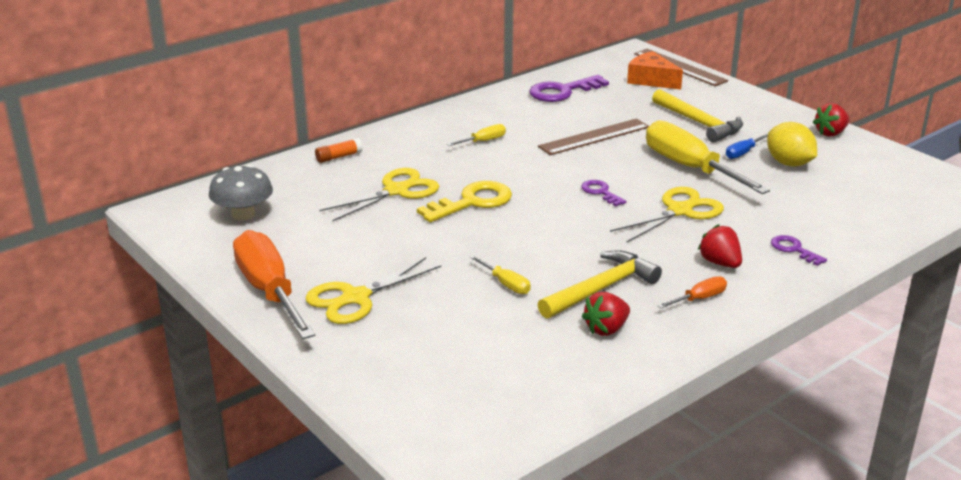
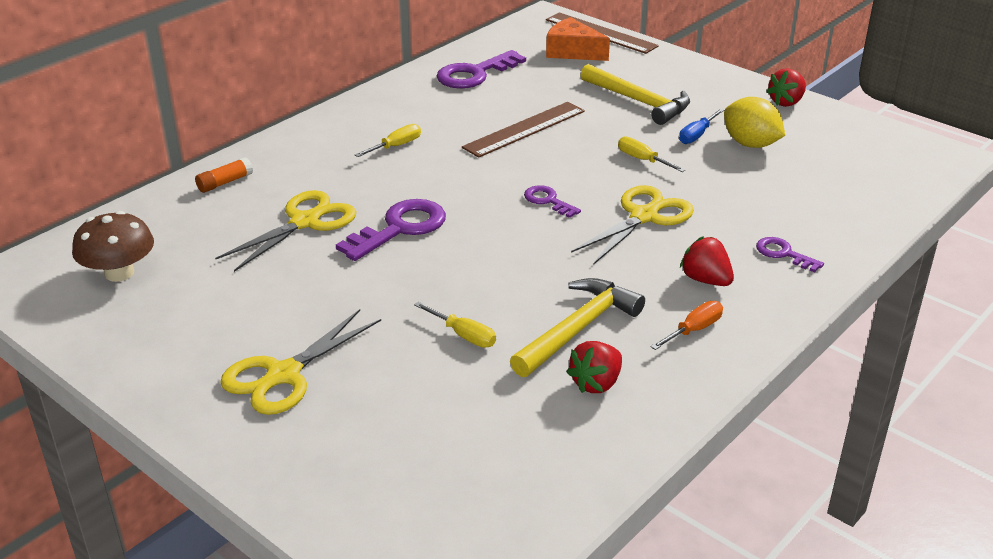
camera: 10 degrees left, 5 degrees up
(243, 214) = (119, 273): grey mushroom -> brown mushroom
(270, 291) = (173, 378): orange screwdriver -> none
(472, 202) = (400, 228): yellow key -> purple key
(690, 168) = (643, 160): yellow screwdriver -> yellow screwdriver, size x0.44

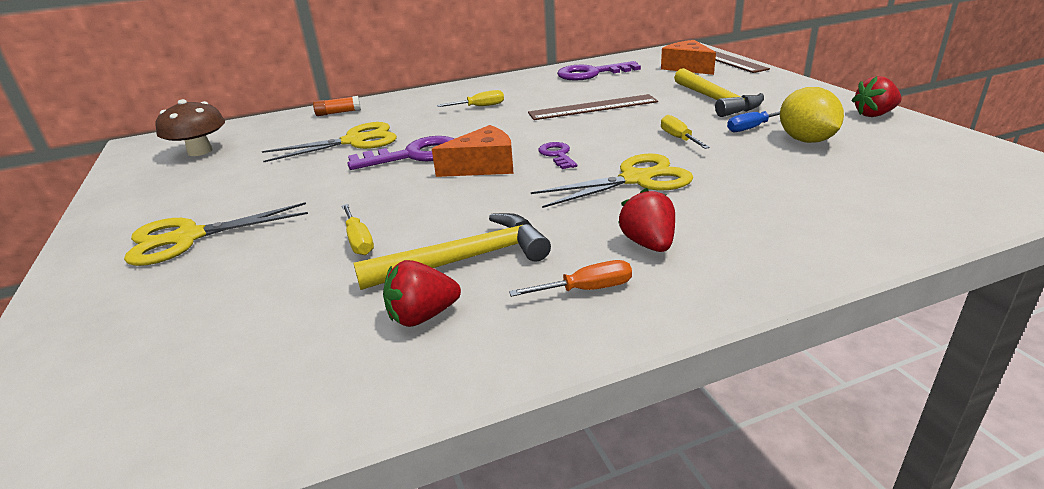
camera: 30 degrees right, 5 degrees down
(489, 228) = (483, 166): none -> orange cheese
(783, 254) = (766, 237): purple key -> none

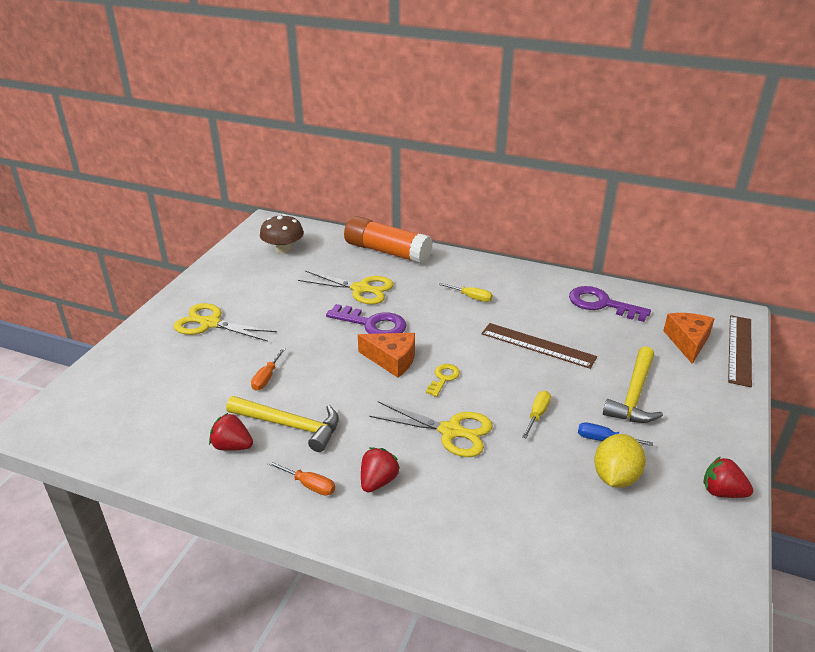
camera: 40 degrees right, 5 degrees up
(338, 113) = (387, 252): orange glue stick -> orange glue stick, size x2.49
(358, 241) = (267, 377): yellow screwdriver -> orange screwdriver
(557, 155) = (443, 378): purple key -> yellow key

